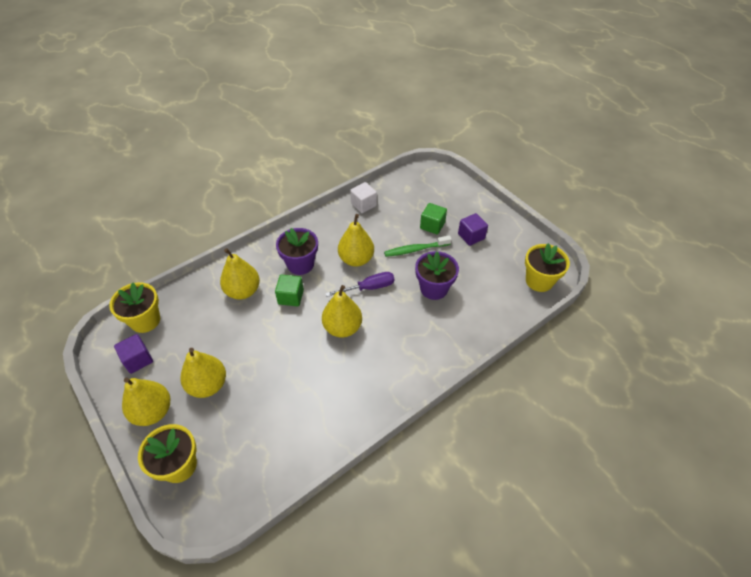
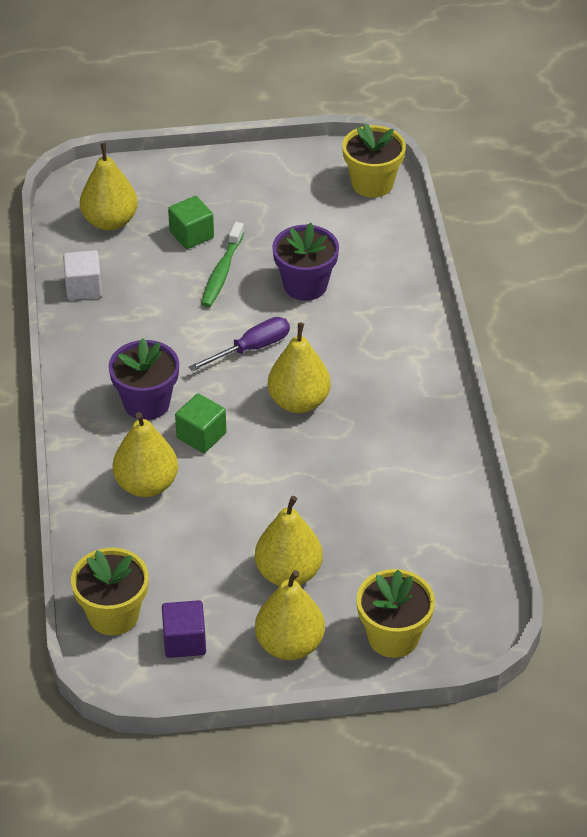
camera: 60 degrees left, 5 degrees down
(356, 259) = (188, 340): yellow pear -> yellow pear (110, 221)
(368, 288) = (251, 348): purple screwdriver -> purple screwdriver turned 45 degrees clockwise
(471, 236) = (245, 207): purple cube -> none

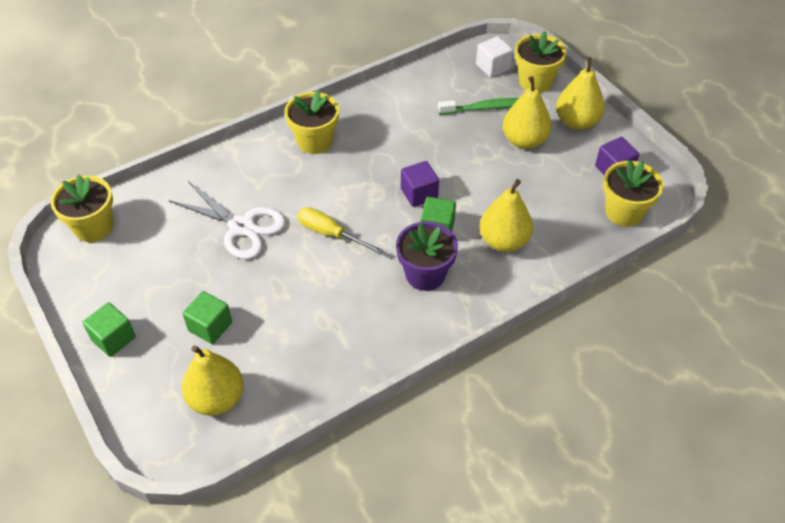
camera: 115 degrees left, 5 degrees up
(84, 287) = (316, 378): white cube -> white cube (493, 67)
(221, 173) = (113, 338): none -> green cube
(222, 272) = (250, 286): green toothbrush -> green toothbrush (484, 108)
(251, 348) = (330, 234): purple screwdriver -> yellow screwdriver
(263, 439) = (419, 193): none -> purple cube
(299, 401) = (370, 187): yellow pear -> none
(305, 285) = (241, 227): purple flower pot -> white scissors
(403, 378) = (314, 141): none -> yellow flower pot

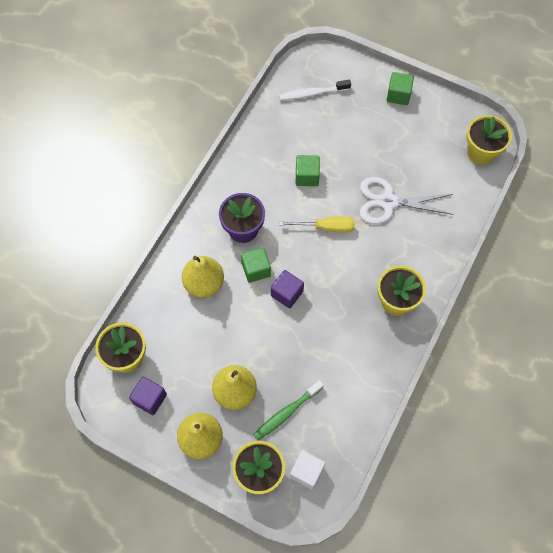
camera: 150 degrees right, 15 degrees up
(210, 326) = (350, 129): green cube -> green cube (307, 176)
(216, 398) = (312, 93): yellow pear -> white toothbrush

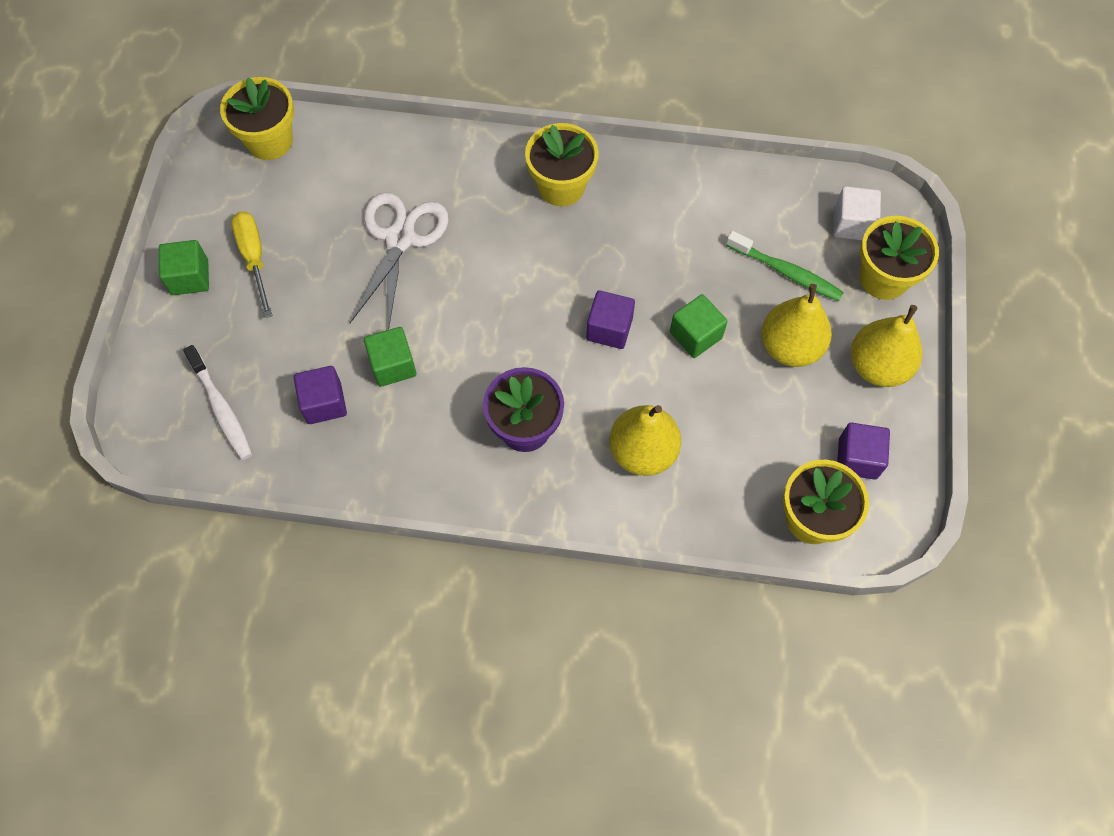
camera: 110 degrees left, 0 degrees up
(256, 269) = (587, 385): green cube -> green cube (695, 335)
(297, 139) = (324, 403): none -> purple cube
(326, 227) = (476, 310): yellow screwdriver -> yellow screwdriver (254, 258)
(388, 202) = (400, 239): white scissors -> white scissors turned 150 degrees counterclockwise

